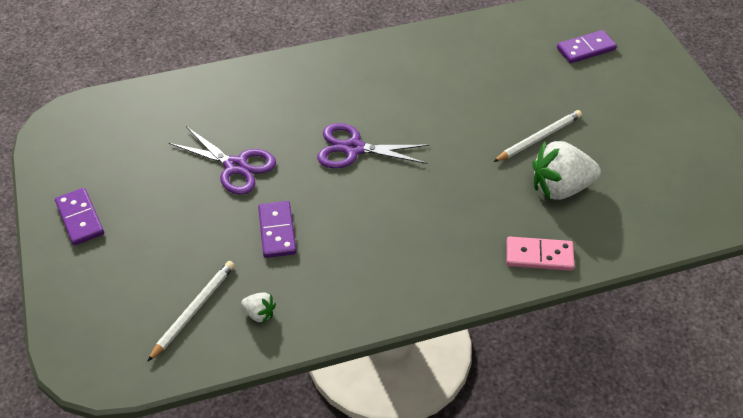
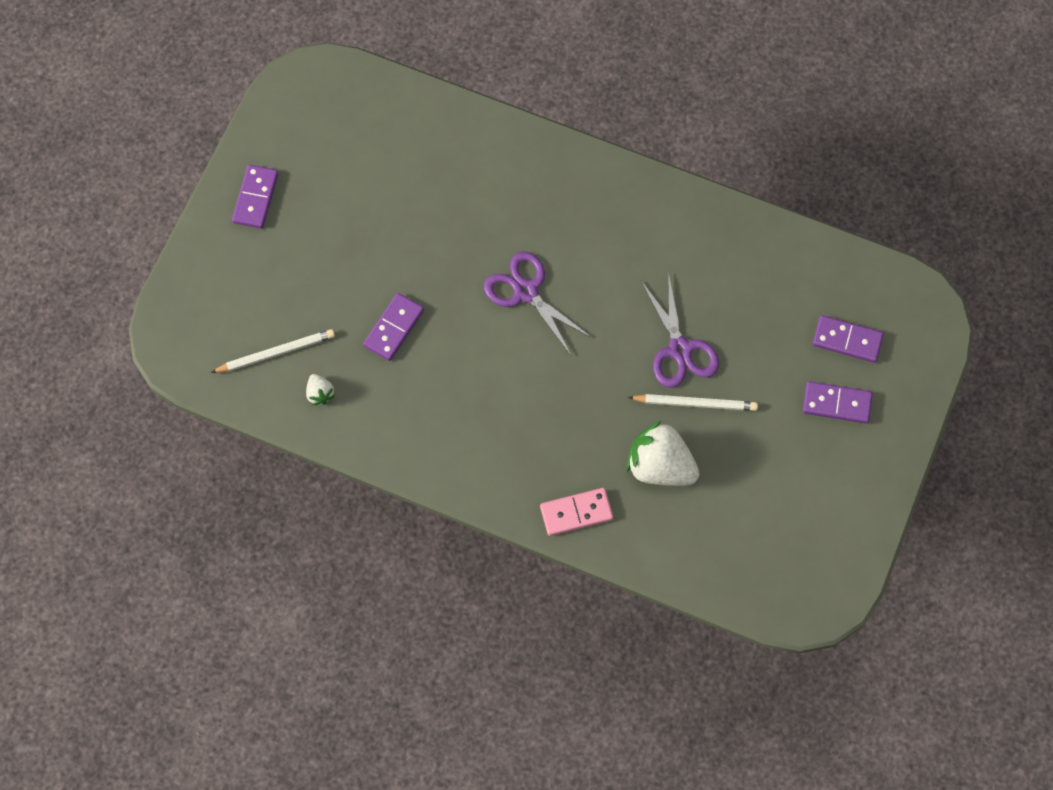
camera: 40 degrees right, 20 degrees up
(236, 166) = (414, 236): purple scissors -> purple scissors (680, 349)
(539, 255) = (576, 512): pink domino -> pink domino turned 60 degrees counterclockwise
(621, 83) = (837, 404): none -> purple domino

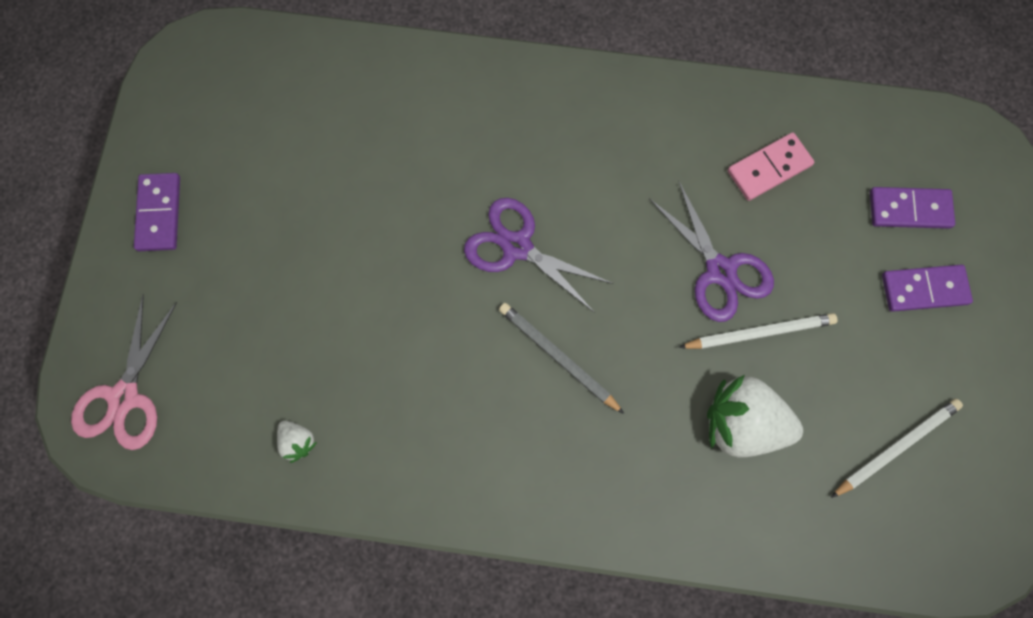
camera: 15 degrees left, 5 degrees up
(199, 329) = (124, 397): none -> pink scissors
(275, 352) = (229, 403): white pencil -> white pencil (896, 447)
(394, 328) = (369, 333): purple domino -> none
(533, 382) = (558, 358): none -> grey pencil
(576, 512) = (659, 513): pink domino -> pink domino (769, 168)

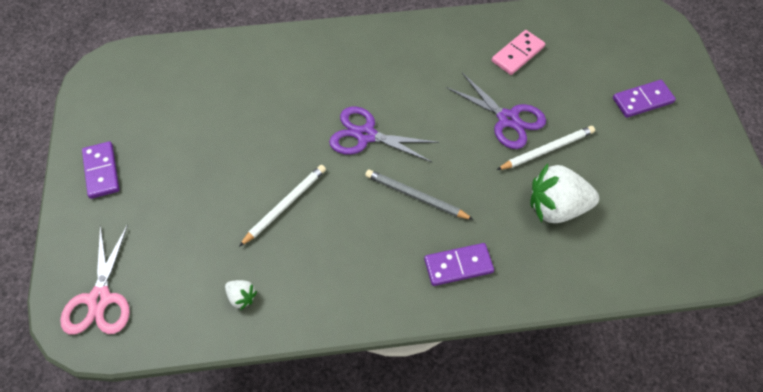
camera: 15 degrees left, 15 degrees down
(896, 447) = (663, 197): white pencil -> white pencil (285, 205)
(909, 209) = (615, 58): purple domino -> purple domino (458, 266)

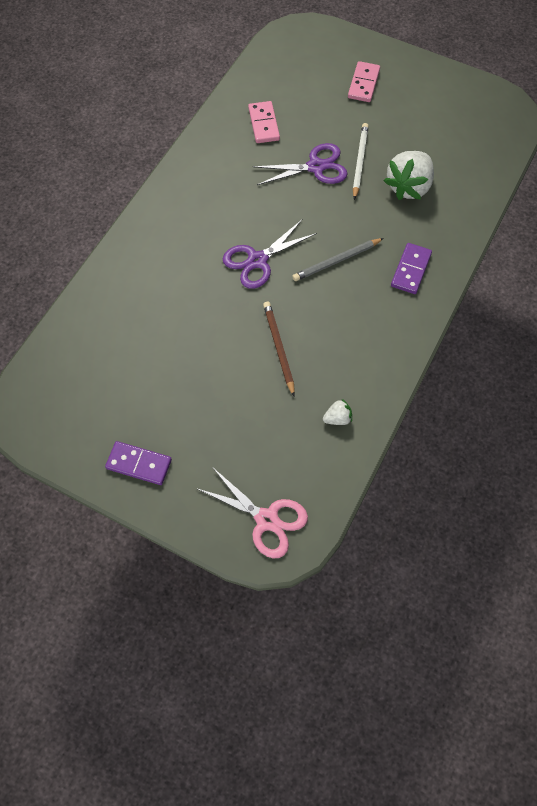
camera: 55 degrees left, 5 degrees up
(285, 205) = (278, 348): white pencil -> brown pencil
(642, 100) = (363, 84): purple domino -> pink domino

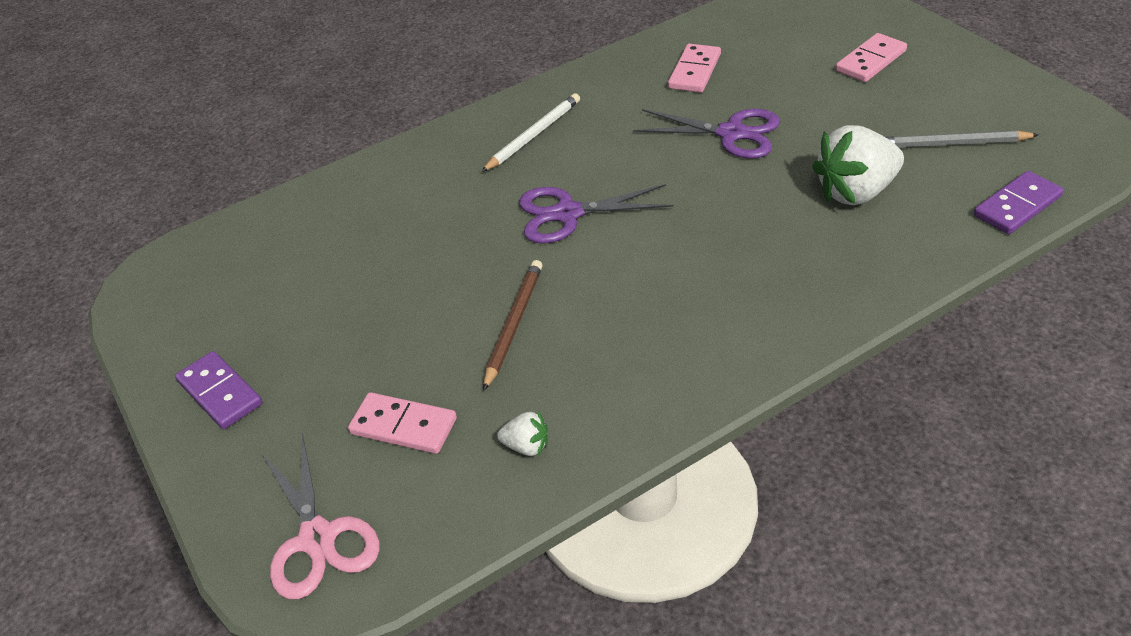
camera: 35 degrees right, 20 degrees down
(263, 436) = (403, 426): none -> pink domino
(337, 261) = (678, 248): grey pencil -> grey pencil (952, 144)
(359, 162) = (800, 144): white pencil -> white pencil (533, 135)
(411, 270) = (785, 294): purple domino -> purple domino (1017, 206)

